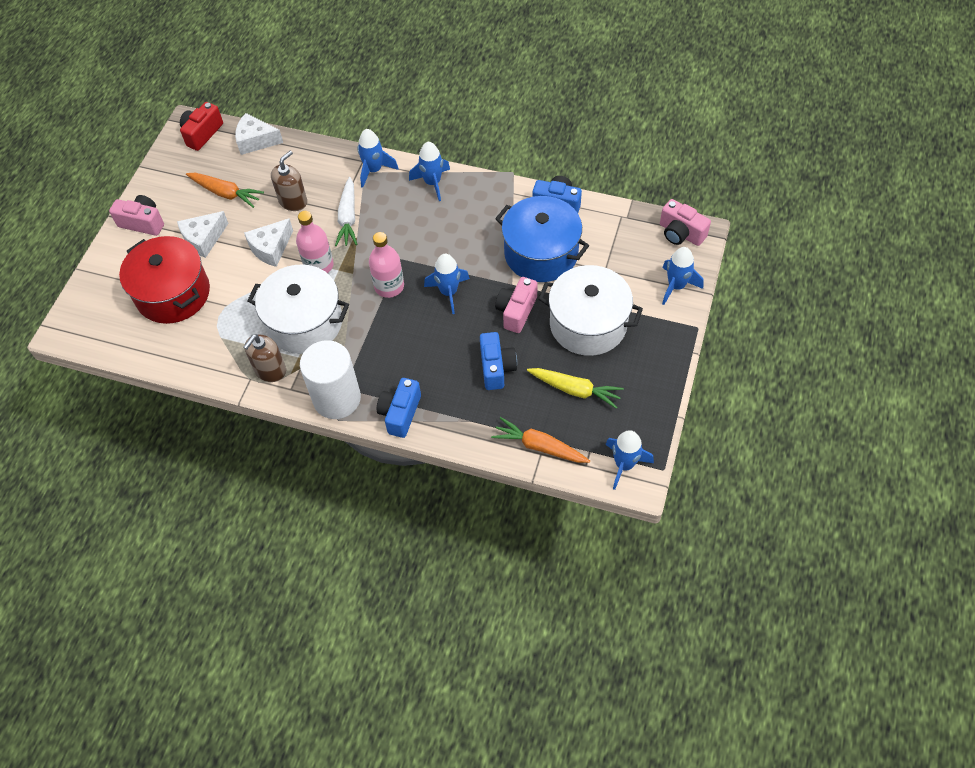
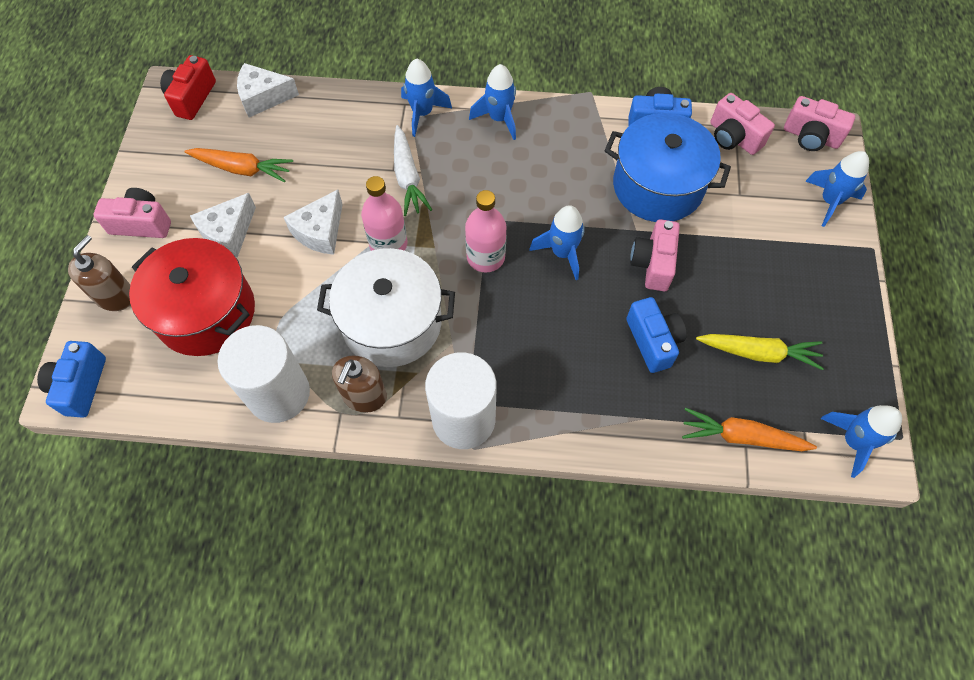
camera: 15 degrees left, 5 degrees up
(210, 358) = (279, 394): none -> white cylinder
(293, 201) = (332, 166): brown soap dispenser -> brown soap dispenser (115, 296)
(400, 413) = (552, 424): blue camera -> blue camera (80, 386)
(588, 324) = (744, 265): white pot -> none
(616, 224) = (733, 137): none -> pink camera

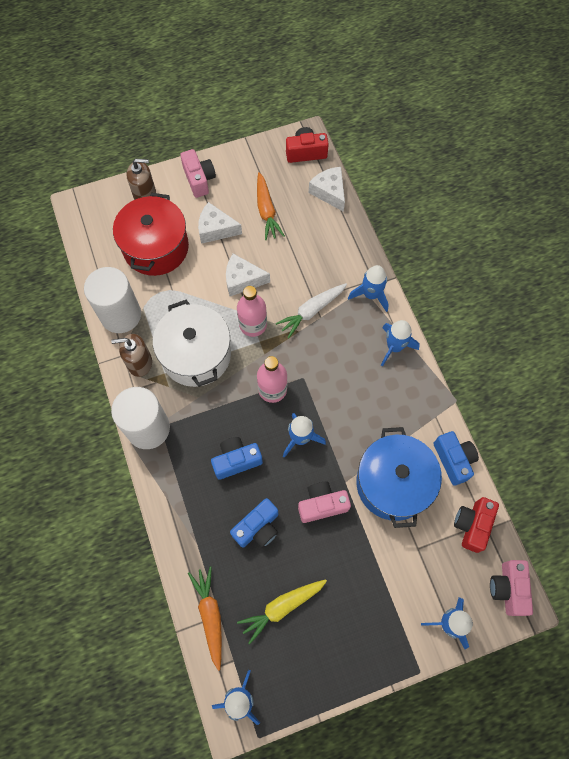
camera: 65 degrees right, 5 degrees up
(80, 386) = (82, 211): blue camera -> blue camera (236, 460)
(733, 137) = (472, 525): pink camera -> red camera
(758, 353) = (282, 607): yellow carrot -> yellow carrot turned 75 degrees clockwise

